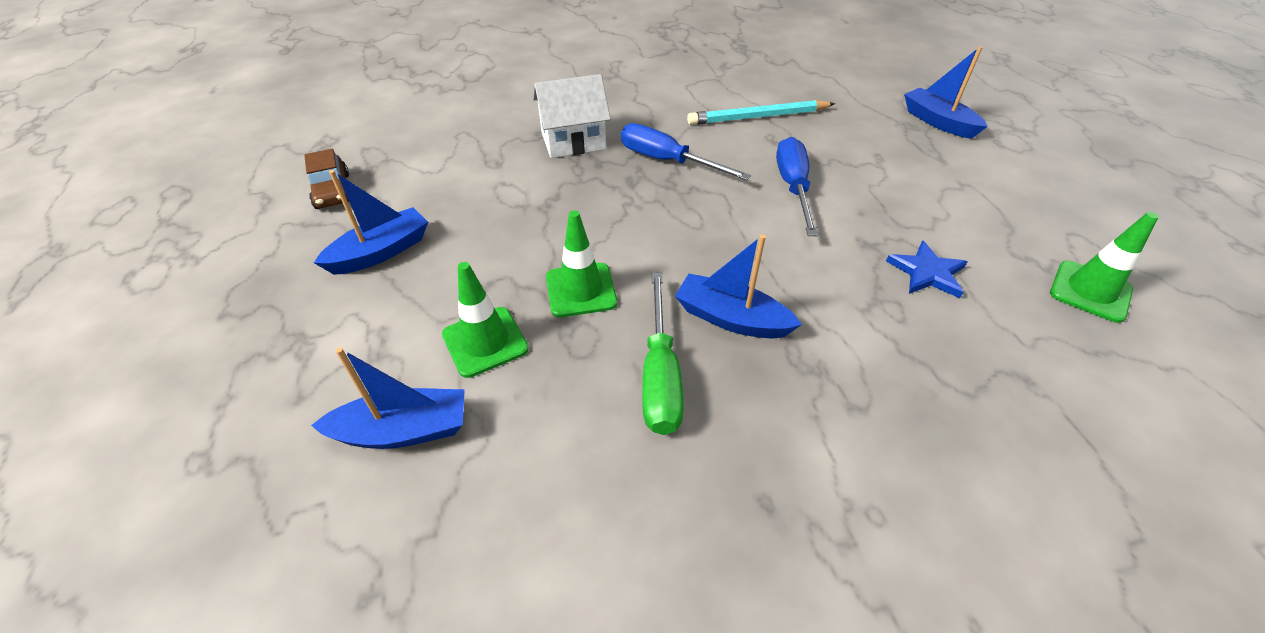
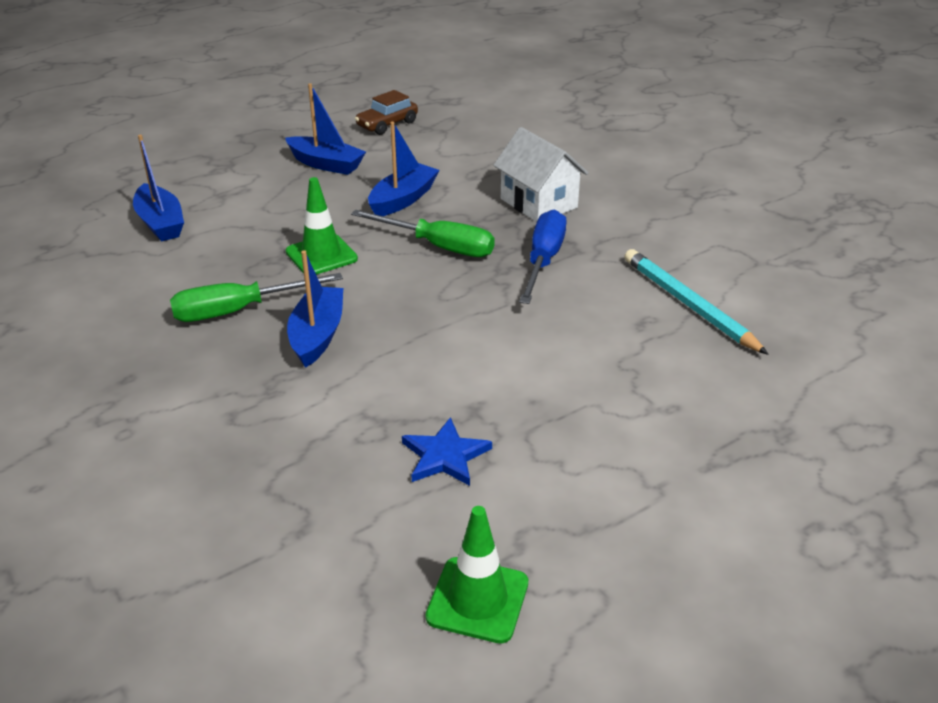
camera: 70 degrees right, 10 degrees down
(485, 342) = (248, 230): green traffic cone -> none
(611, 210) = (439, 246): none -> green screwdriver
(793, 187) = (551, 347): blue screwdriver -> none
(938, 122) = (820, 461): blue boat -> blue boat (403, 199)

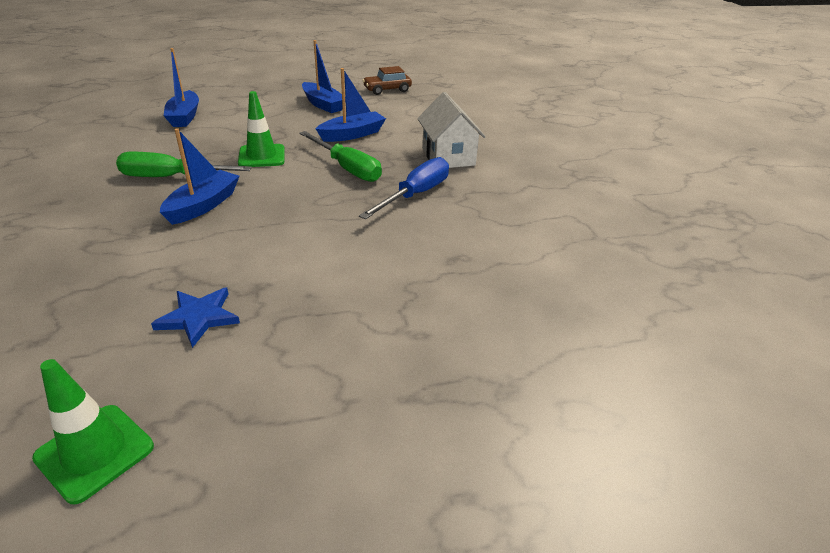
camera: 20 degrees right, 0 degrees up
(688, 304) = (506, 254): turquoise pencil -> none

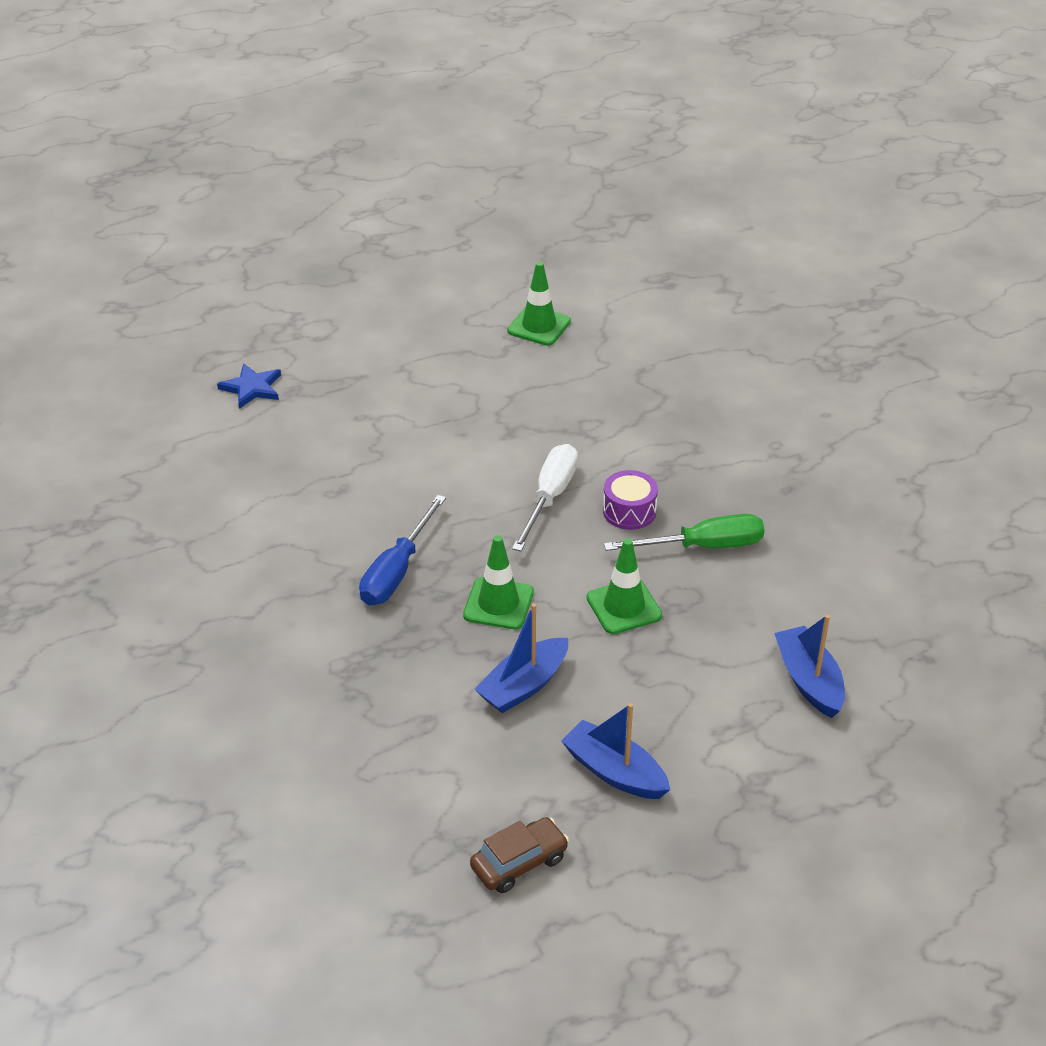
camera: 170 degrees right, 5 degrees up
(199, 317) = (539, 403): blue star -> blue star (252, 388)
(203, 205) = (629, 511): blue boat -> purple drum
(262, 224) = (549, 497): none -> white screwdriver
(347, 168) = (498, 604): green screwdriver -> green traffic cone
(448, 156) = (366, 658): white house -> none

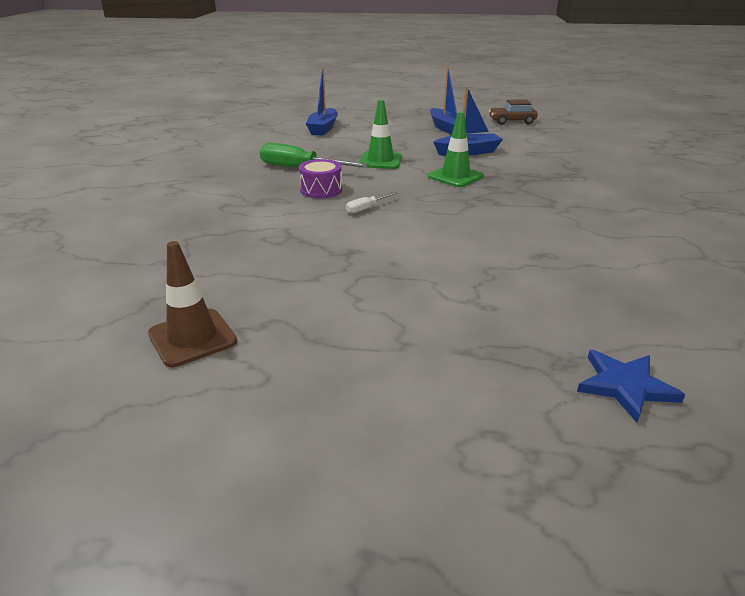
camera: 150 degrees left, 10 degrees down
(397, 571) = (516, 202): blue screwdriver -> none
(539, 326) = (192, 338): green traffic cone -> brown traffic cone
(549, 497) = (366, 208): white screwdriver -> white screwdriver, size x0.49

